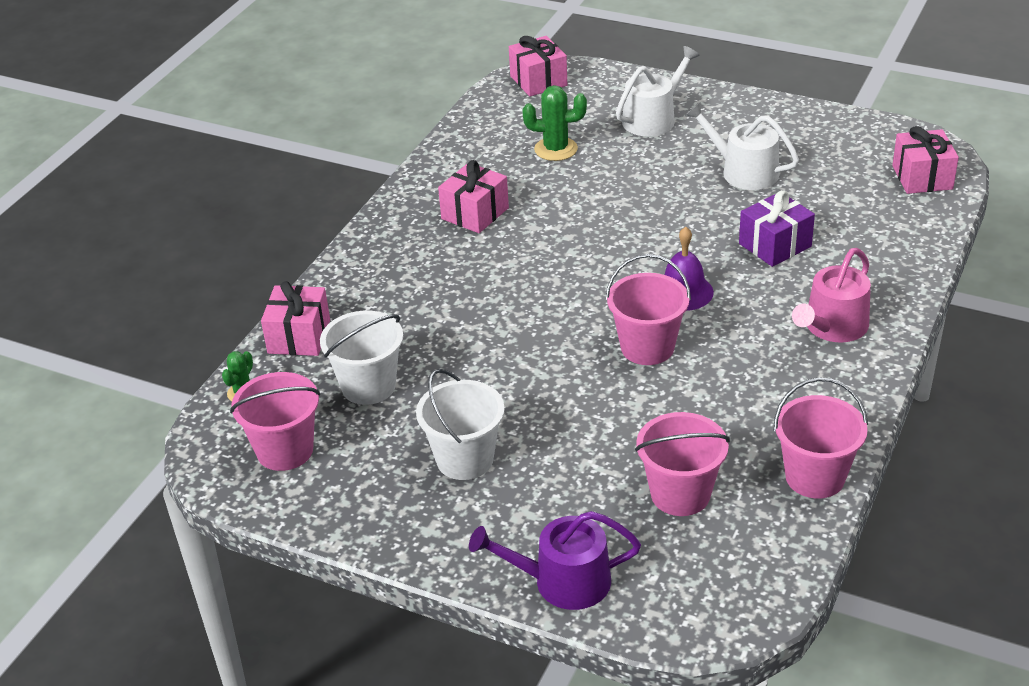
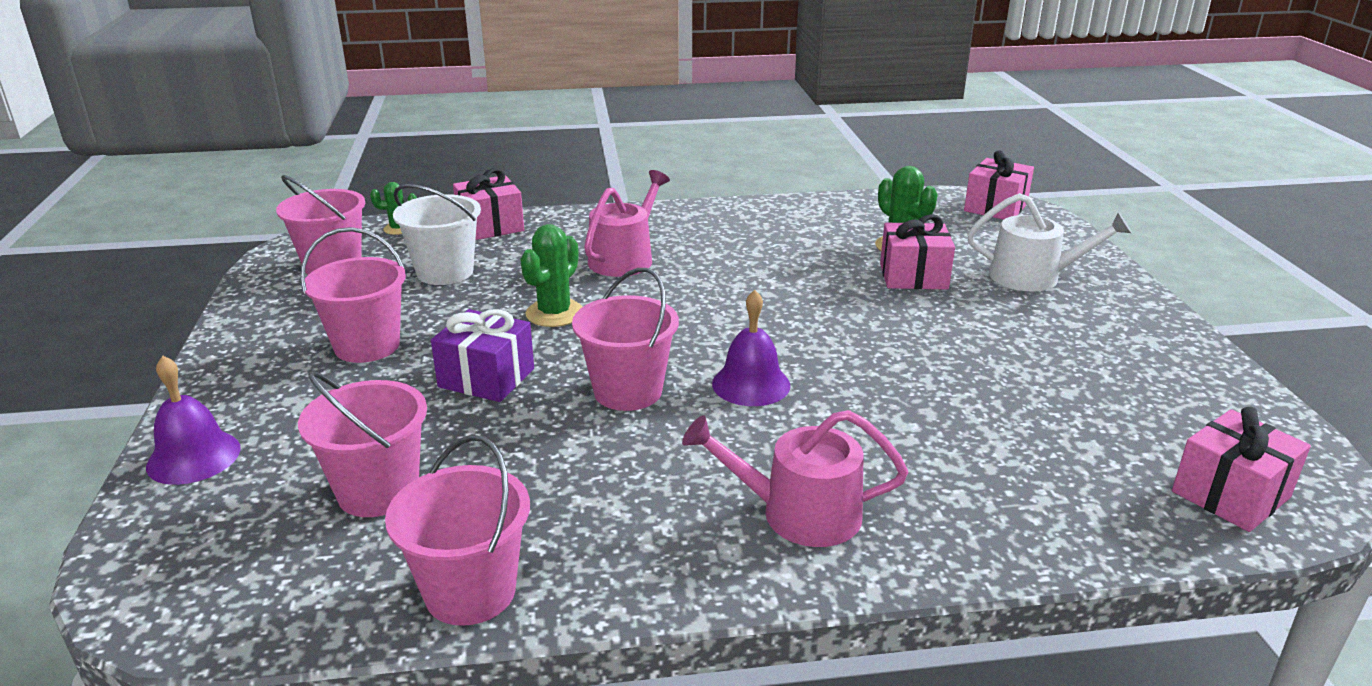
camera: 55 degrees right, 10 degrees down
(441, 282) = (625, 258): none -> pink watering can
(464, 459) = (367, 346): white bucket -> pink bucket
(475, 213) = (746, 241): pink gift -> pink gift (913, 276)
(502, 347) = (554, 313): none -> green cactus
(562, 581) = (193, 457): purple watering can -> purple bell
(743, 171) = (1025, 355): white watering can -> none
(775, 245) = (913, 419): purple gift -> purple gift (486, 378)

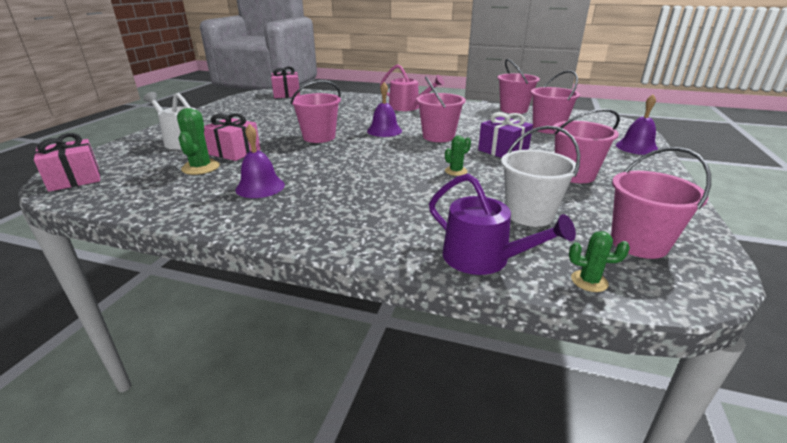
camera: 155 degrees left, 0 degrees up
(490, 226) = (483, 259): pink gift -> purple watering can
(554, 313) = (456, 171): green cactus -> green cactus, size x0.61
(625, 258) = (383, 197): pink watering can -> none
(781, 240) = (260, 187): none -> purple bell
(845, 335) = (319, 137): none -> pink bucket

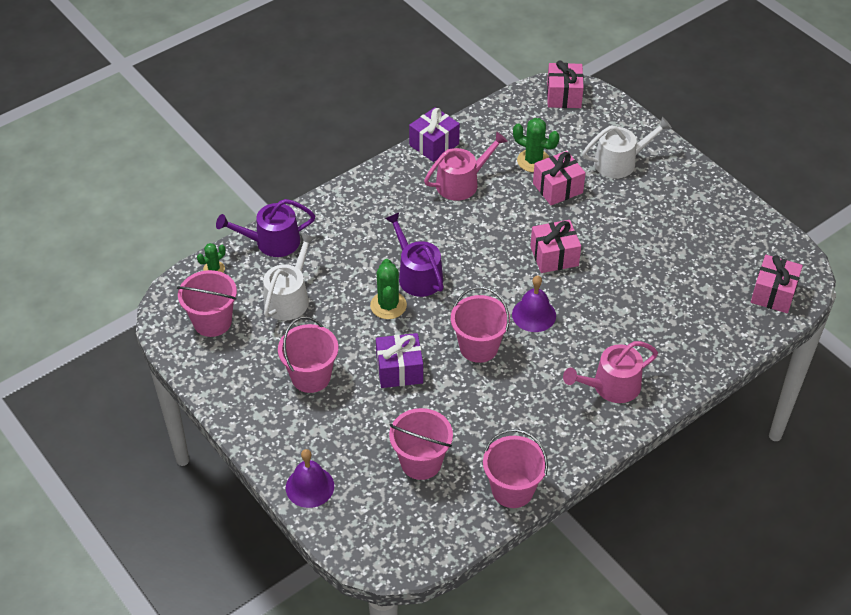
camera: 125 degrees right, 20 degrees up
(201, 219) = (434, 144): none -> purple gift
(260, 187) = (462, 183): purple bell -> pink watering can
(319, 137) = (554, 256): pink bucket -> pink gift
(406, 171) = (417, 275): none -> purple watering can
(456, 171) = (388, 305): green cactus -> green cactus, size x1.64
(529, 214) = (289, 298): white bucket -> white watering can

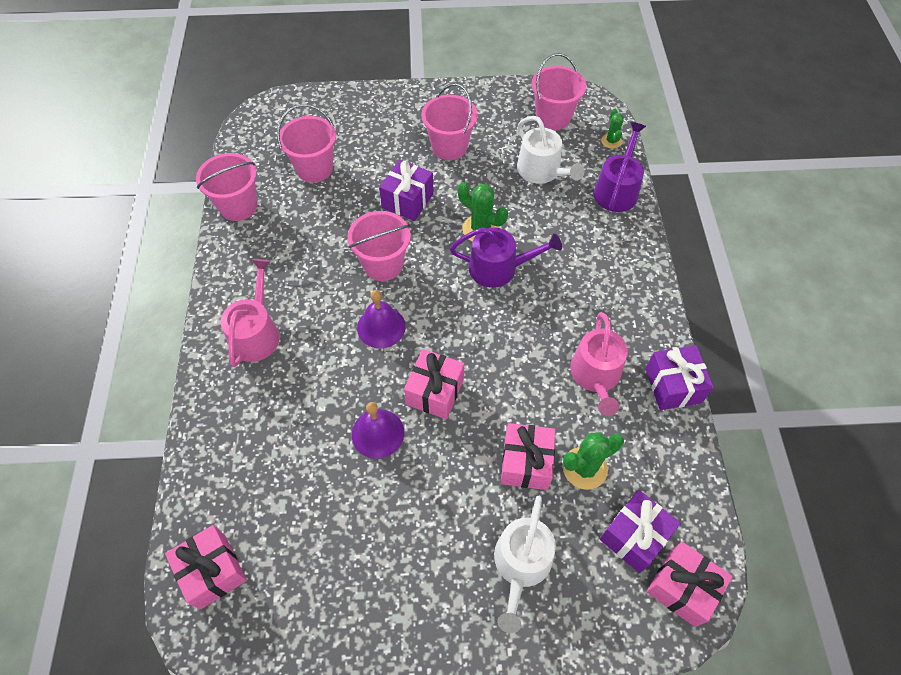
camera: 125 degrees right, 10 degrees up
(310, 486) = (355, 103): purple bell -> purple bell (378, 433)
(554, 124) = (634, 536): none -> purple gift

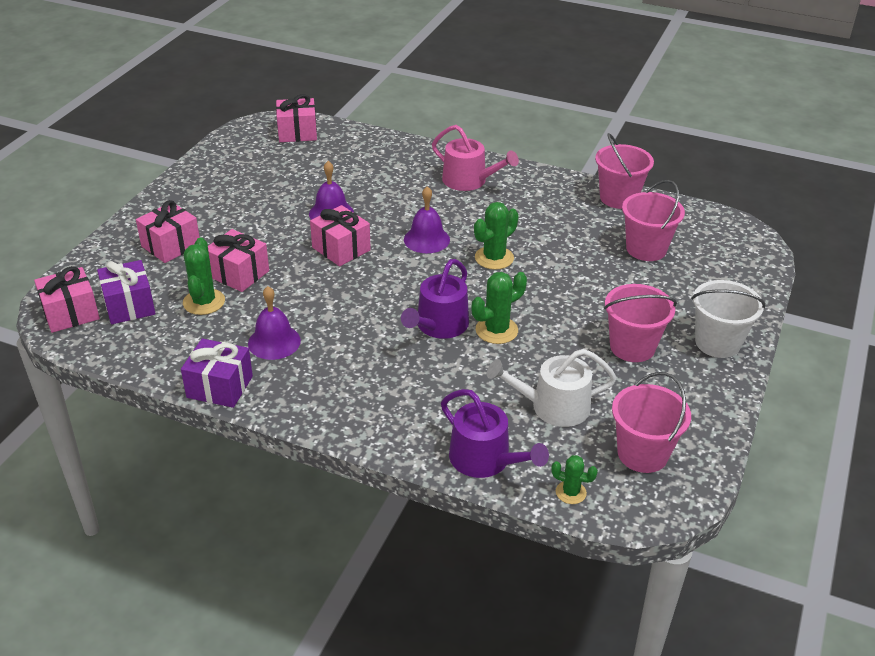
camera: 115 degrees right, 20 degrees down
(383, 264) = (494, 258): pink bucket -> green cactus
(407, 200) = (567, 294): purple gift -> none
(416, 105) = (717, 343): none -> white bucket
(521, 565) = (171, 245): white watering can -> pink gift
(596, 376) = (274, 342): pink watering can -> purple bell

